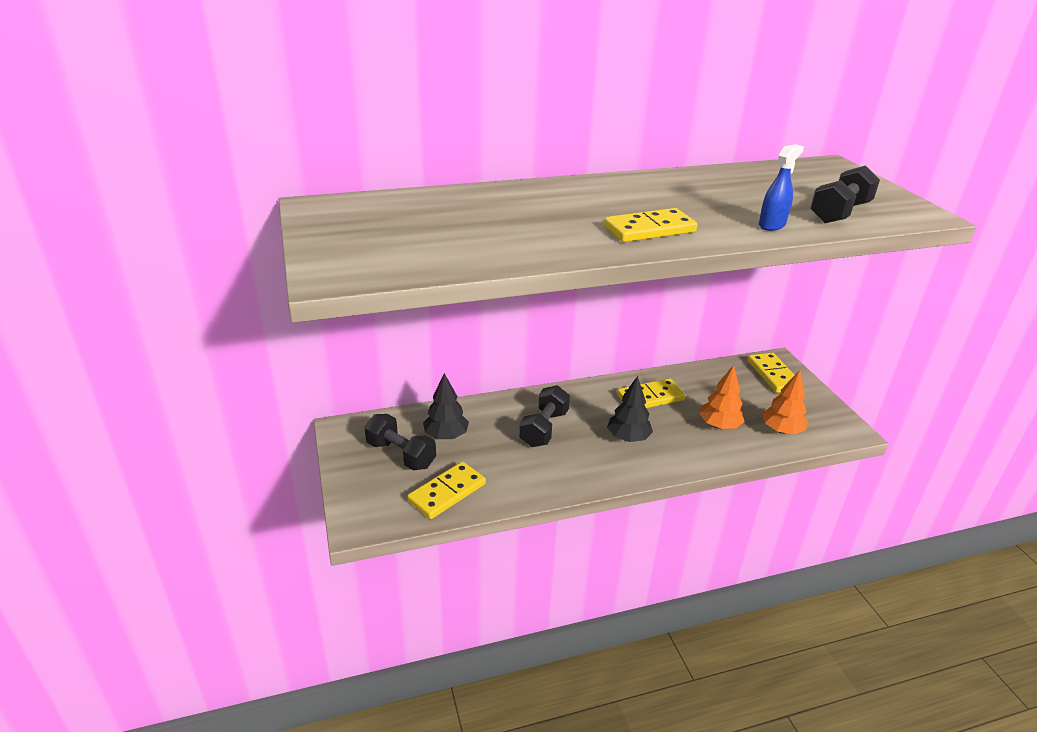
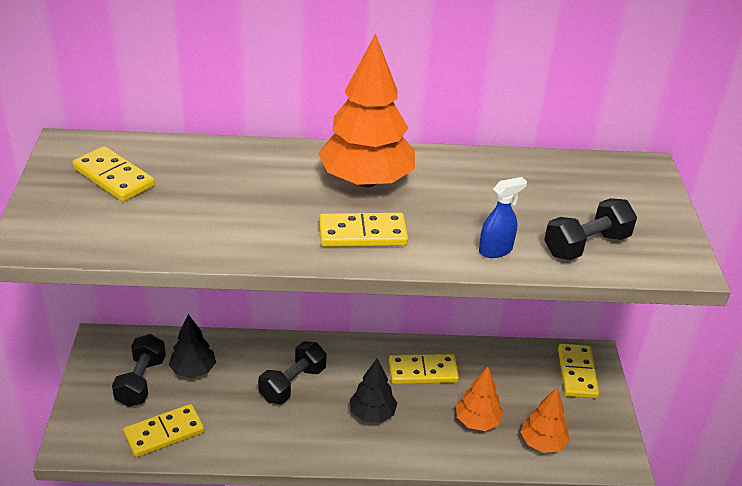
camera: 15 degrees right, 5 degrees up
(381, 221) = (114, 177): none -> yellow domino
(401, 454) = (141, 381): black dumbbell -> black dumbbell turned 45 degrees clockwise
(618, 196) = (366, 181): none -> orange tree

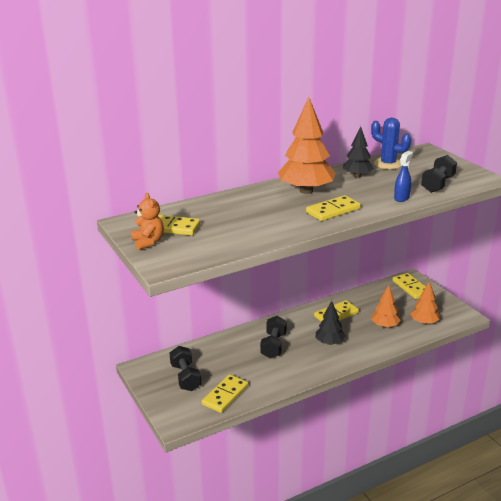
camera: 25 degrees left, 10 degrees down
(58, 191) = (148, 242): none -> orange teddy bear
(193, 370) = (211, 360): black tree -> black tree (357, 176)
(551, 174) = (388, 164): none -> blue cactus

